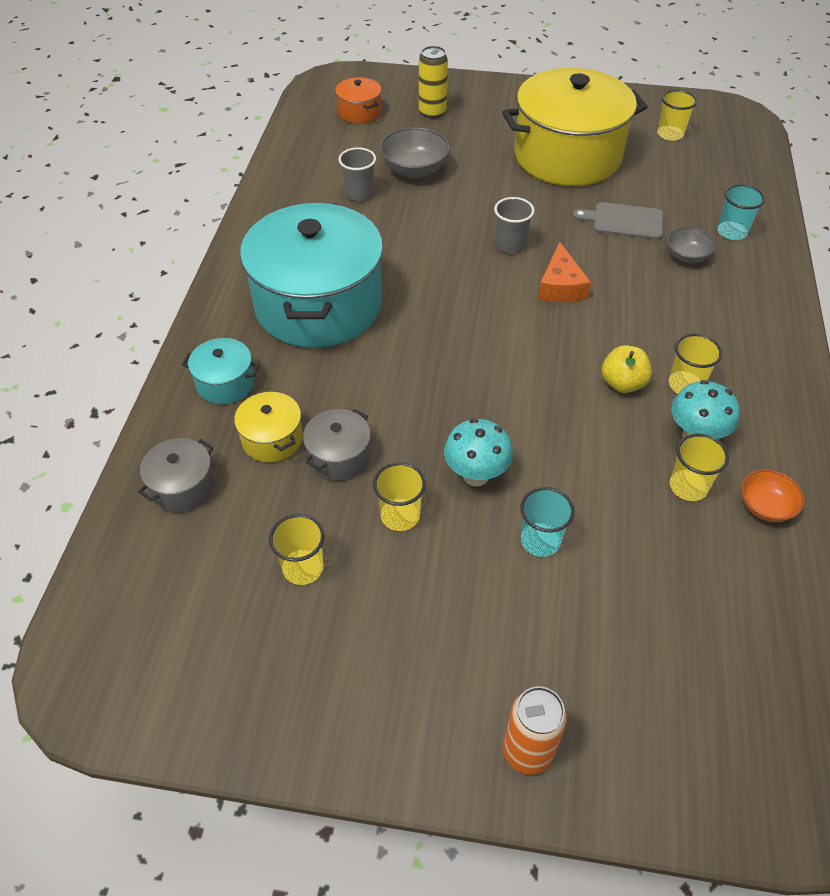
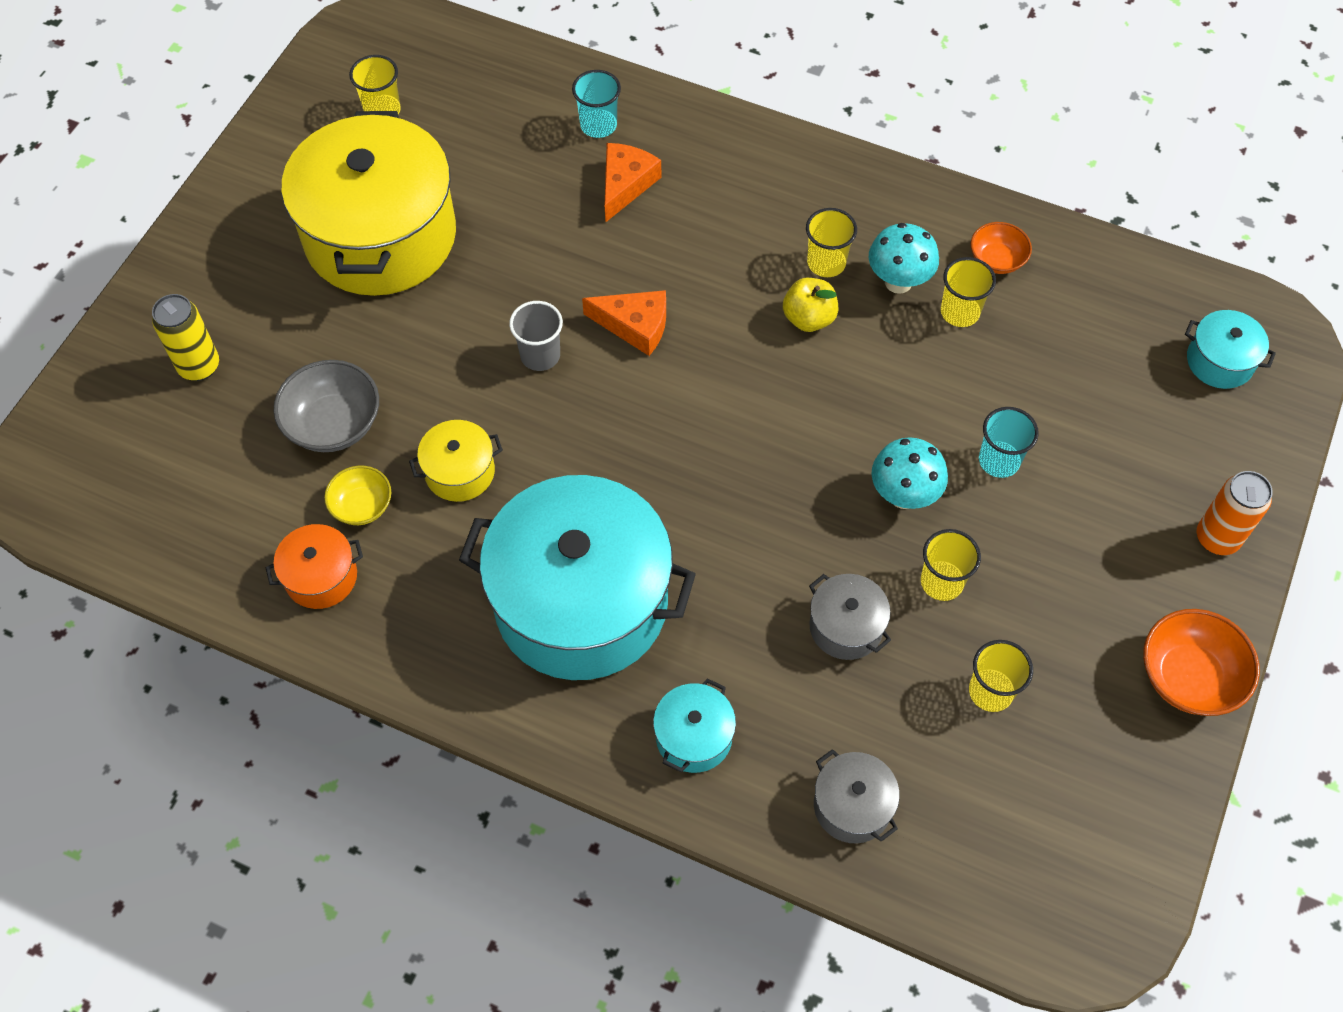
camera: 75 degrees left, 10 degrees up
(272, 439) = (801, 695): yellow pot -> yellow pot (460, 472)
(356, 739) = (1188, 677): none -> orange bowl
(359, 112) = (152, 463): orange pot -> orange pot (321, 577)
(359, 194) = (362, 506): grey cup -> yellow bowl
(624, 221) = (539, 221): grey cutting board -> none
(686, 256) = (625, 184): grey bowl -> orange cheese
(756, 732) = (1219, 361): none -> turquoise pot

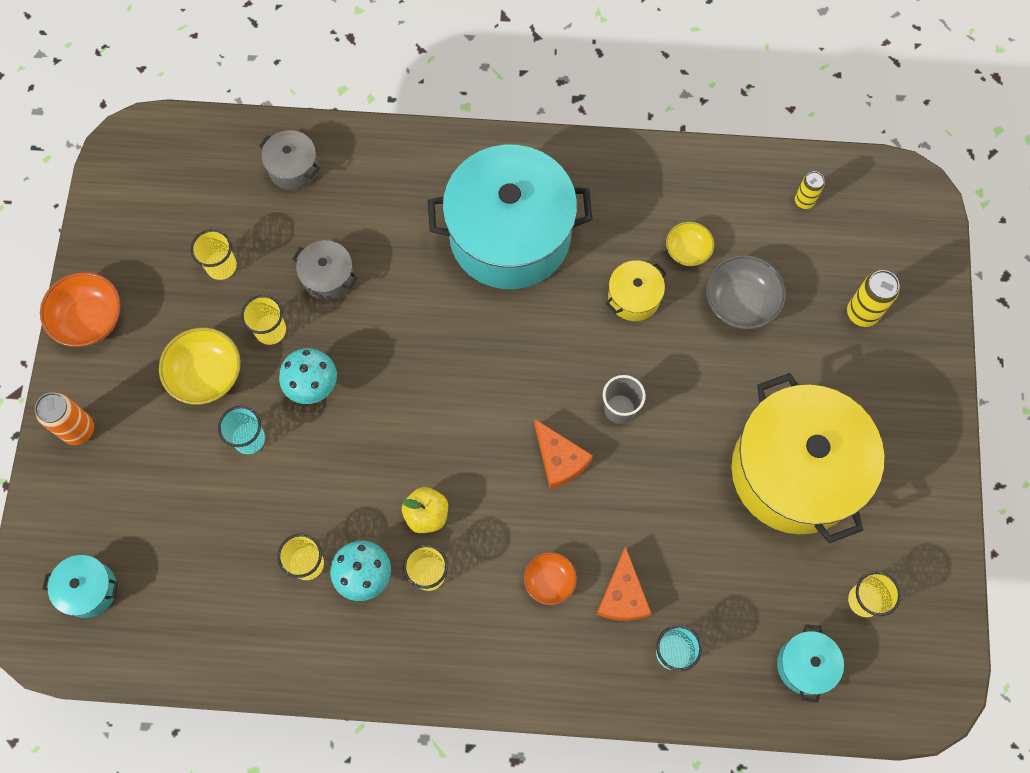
camera: 160 degrees right, 10 degrees up
(178, 518) = (804, 201): none -> yellow can
(321, 577) = (687, 195): orange pot -> none
(635, 326) = (559, 460): orange cheese -> orange cheese turned 120 degrees counterclockwise
(694, 737) = (404, 176): turquoise pot -> turquoise pot (805, 665)
(996, 260) = (288, 628): orange bowl -> orange bowl (549, 581)
(1038, 553) = (206, 375): none -> yellow bowl

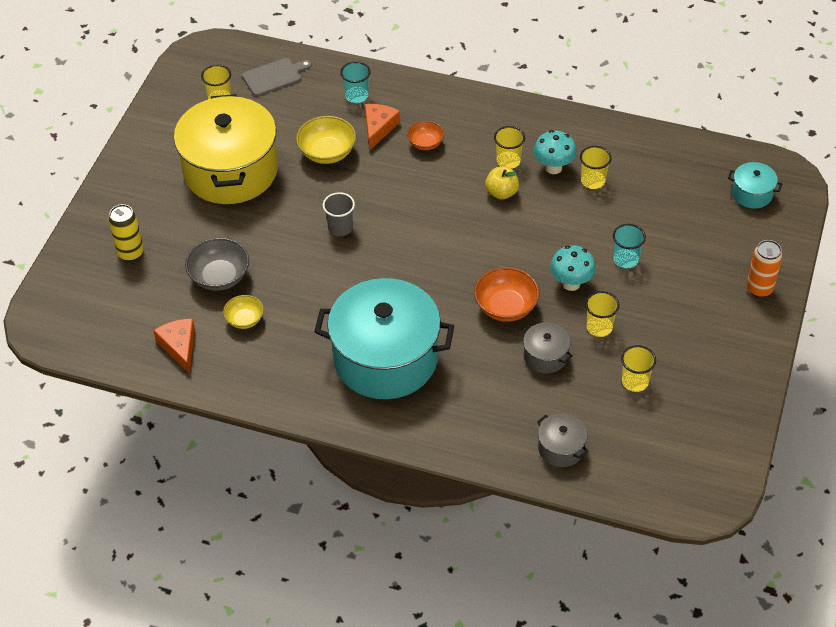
camera: 165 degrees left, 20 degrees down
(90, 319) = (749, 363): orange bowl -> orange bowl (506, 307)
(206, 375) = (655, 306): yellow bowl -> yellow bowl (327, 152)
(559, 460) = (396, 206): orange cheese -> orange cheese (179, 346)
(634, 297) = (301, 296): yellow pot -> none
(804, 201) = (133, 337): yellow can -> none
(805, 665) = (274, 76): turquoise pot -> grey cutting board

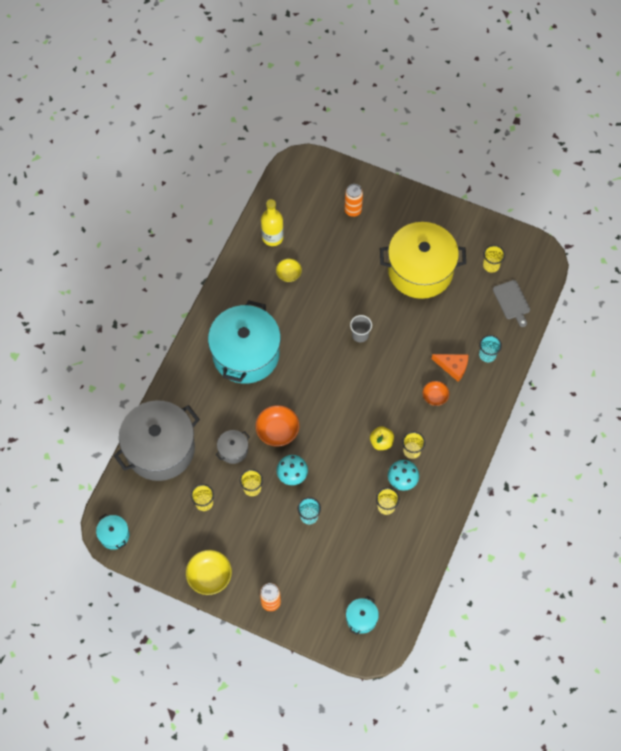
camera: 95 degrees right, 15 degrees up
(130, 253) = (353, 210): yellow can -> orange can
(179, 346) = (272, 237): orange cheese -> yellow bottle
(219, 277) = (326, 261): grey bowl -> none
(327, 152) = (431, 331): yellow bowl -> yellow bowl (209, 576)
(561, 448) = (160, 449): grey pot -> grey pot, size x2.36
(713, 489) = (114, 535): none -> turquoise pot

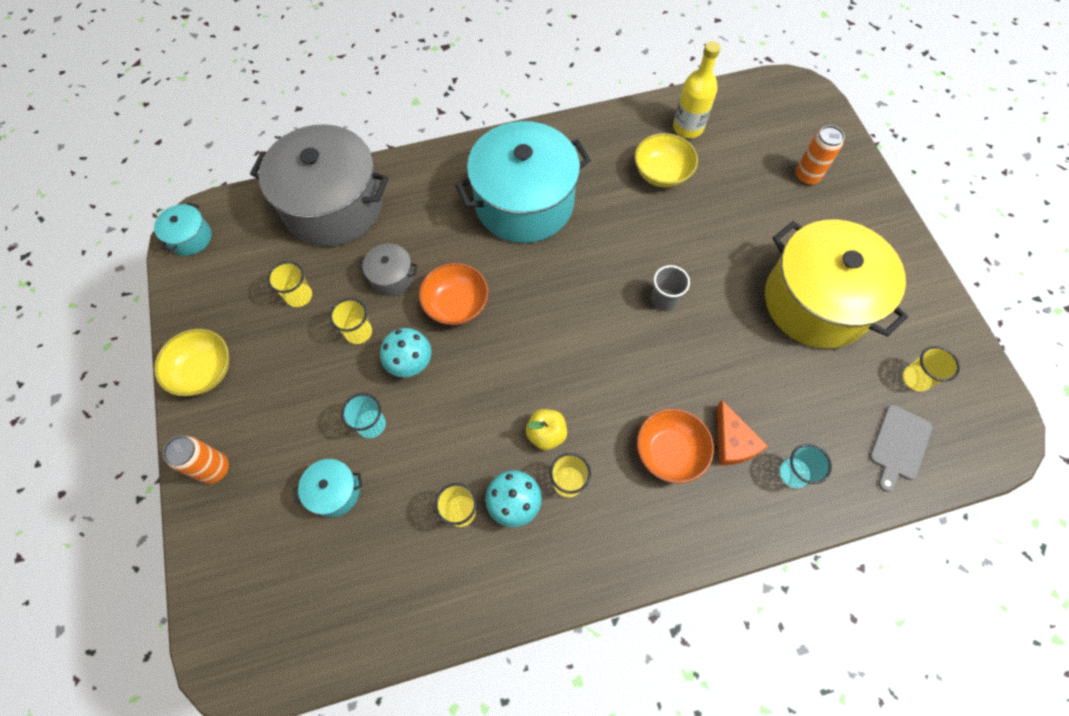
camera: 50 degrees right, 0 degrees up
(289, 274) = (662, 173): yellow bowl -> yellow bowl, size x1.61
(361, 618) = (268, 608): turquoise pot -> turquoise pot (334, 492)
(435, 397) = (669, 452): orange bowl -> orange bowl, size x1.61

